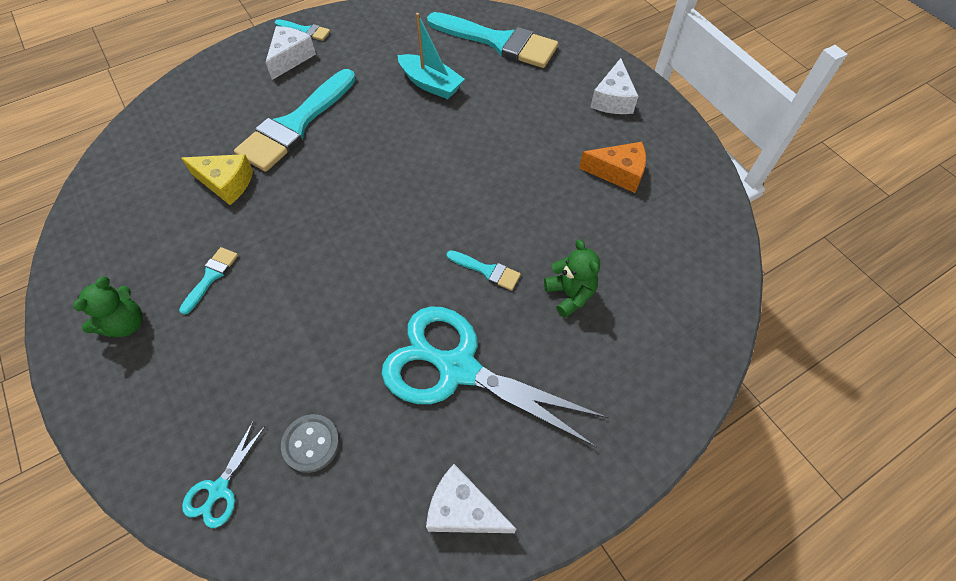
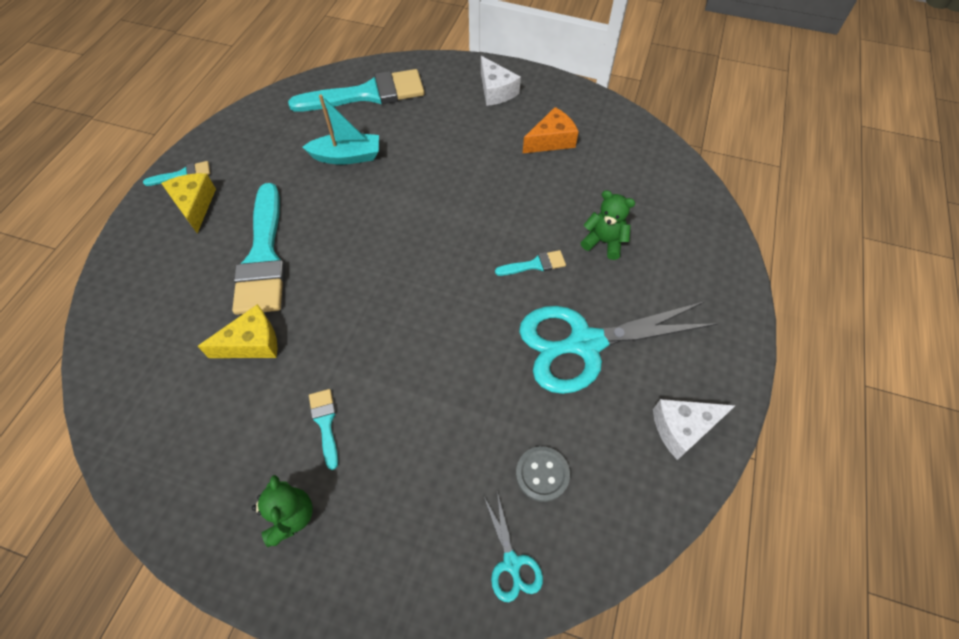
camera: 40 degrees left, 0 degrees up
(291, 58) = (194, 205): white cheese -> yellow cheese

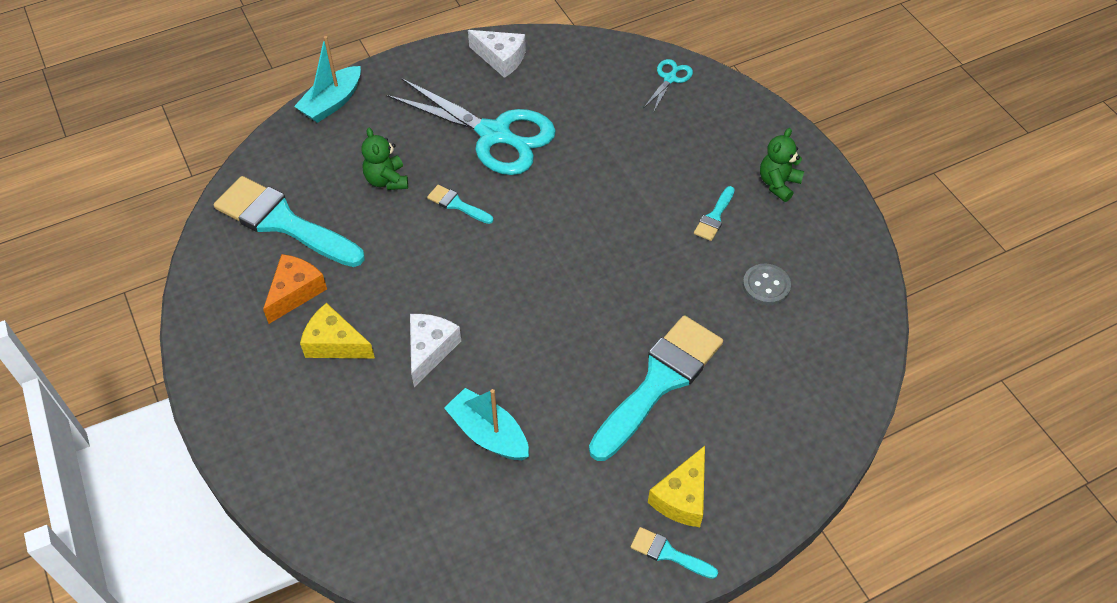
camera: 135 degrees left, 5 degrees down
(252, 343) = (724, 311): yellow cheese -> yellow cheese (334, 343)
(367, 94) = (383, 505): turquoise brush -> turquoise brush (283, 222)
(496, 91) = (260, 391): white cheese -> white cheese (430, 350)
(542, 474) = (608, 98): grey button -> grey button (766, 286)
(551, 140) = (295, 292): orange cheese -> orange cheese turned 105 degrees clockwise
(729, 265) = (332, 102): none -> turquoise boat

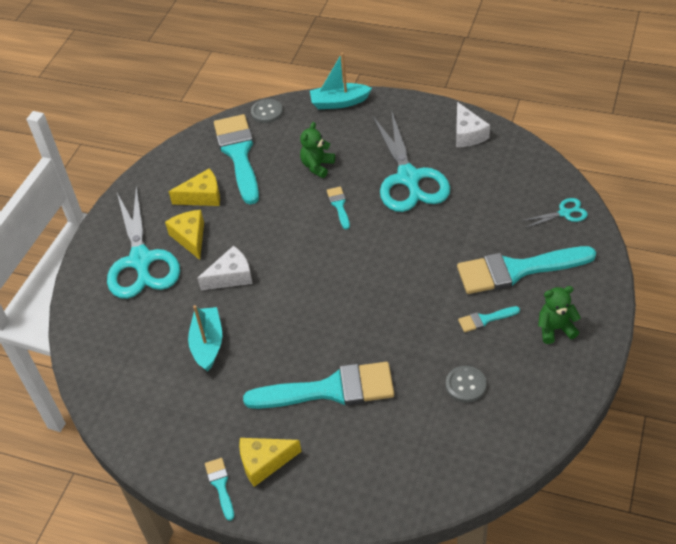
camera: 50 degrees right, 5 degrees down
(261, 159) = (267, 112): none -> grey button
(295, 292) = (202, 196): orange cheese -> yellow cheese
(307, 407) = (141, 261): none -> turquoise scissors
(689, 155) = (517, 270): none -> turquoise brush

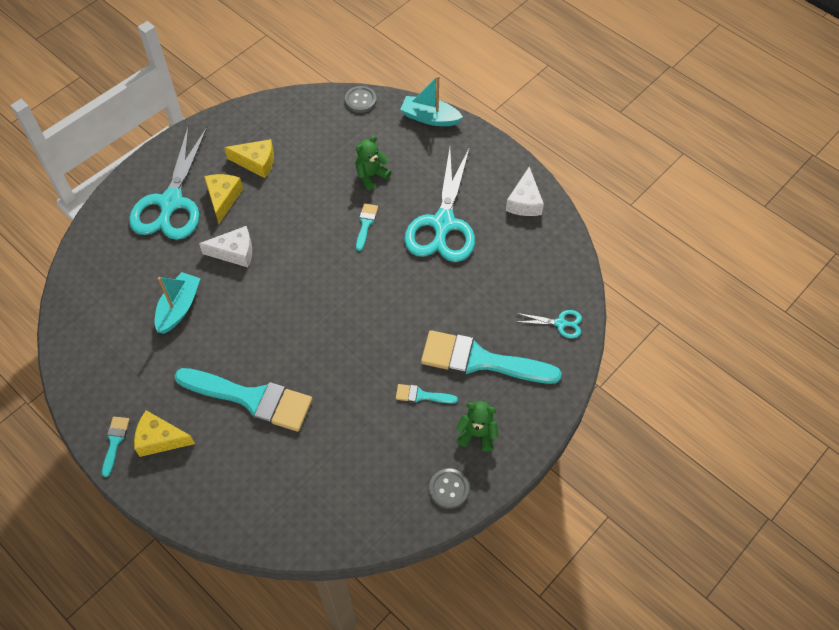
camera: 20 degrees right, 10 degrees up
(239, 154) = (311, 133): turquoise brush -> none
(465, 385) = (365, 450): grey button -> grey button (449, 489)

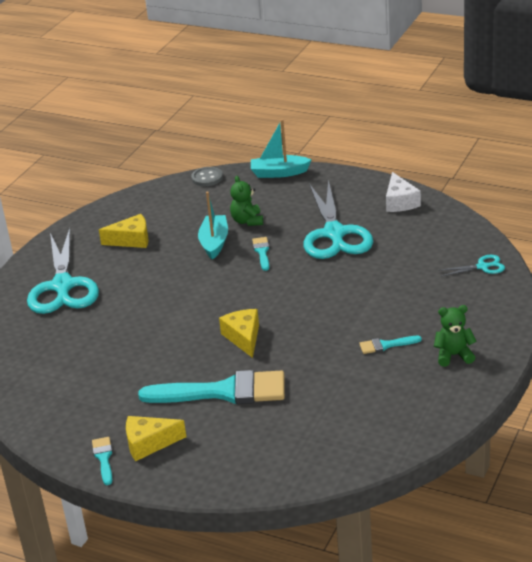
camera: 15 degrees left, 25 degrees down
(179, 308) = (113, 352): turquoise boat -> turquoise boat (214, 243)
(223, 199) = (113, 271): yellow cheese -> yellow cheese (243, 337)
(234, 252) = (146, 302): white cheese -> none
(371, 175) = (247, 221): green teddy bear -> green teddy bear turned 45 degrees counterclockwise
(449, 489) = (451, 397): grey button -> none
(481, 360) = (426, 308): turquoise brush -> none

